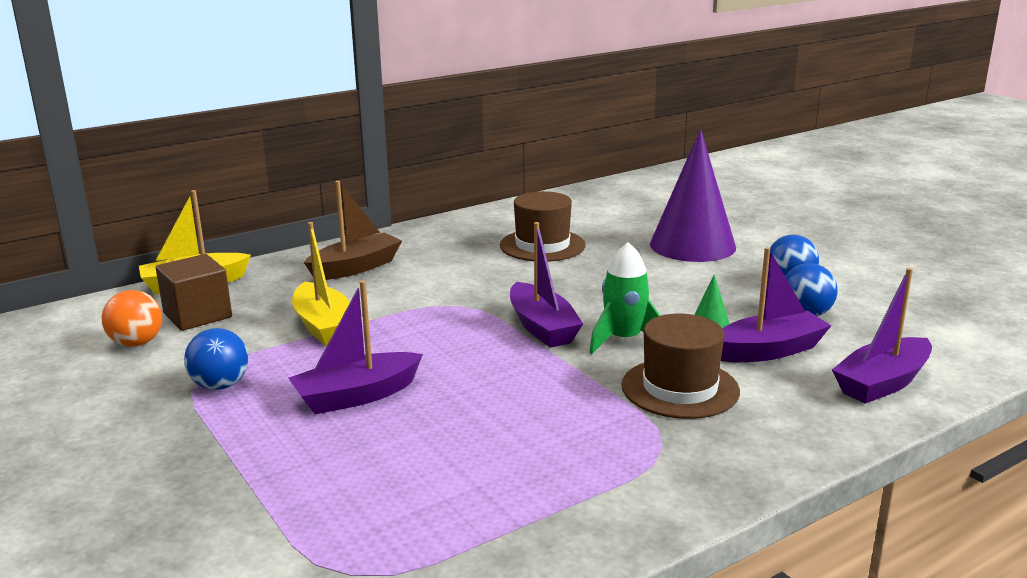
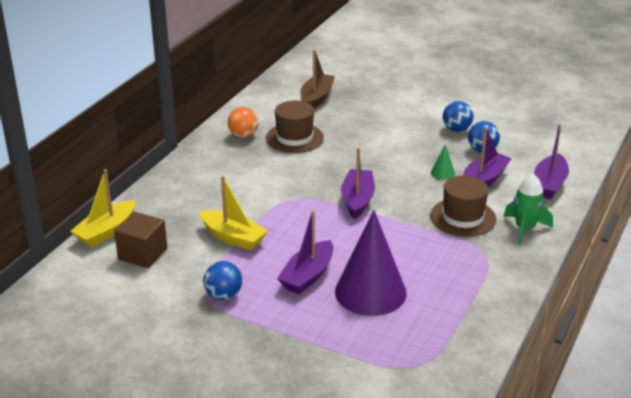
camera: 30 degrees left, 10 degrees up
(136, 343) = (132, 285): orange ball -> orange ball (243, 135)
(355, 268) = (198, 188): brown boat -> brown boat (316, 98)
(542, 328) = (357, 200): purple boat -> purple boat turned 120 degrees counterclockwise
(624, 340) = (408, 195): green rocket -> green rocket (525, 229)
(692, 245) = (381, 114): purple cone -> purple cone (370, 292)

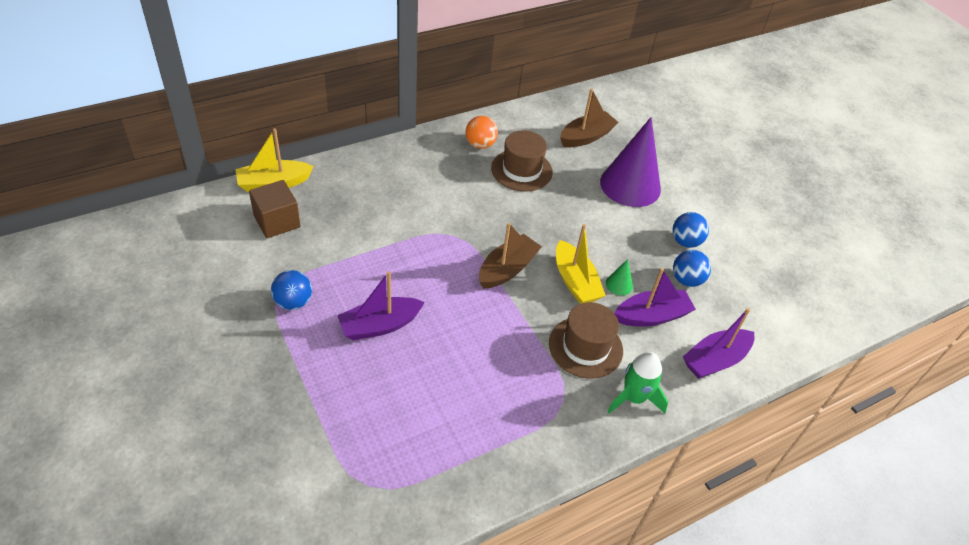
camera: 30 degrees right, 15 degrees up
(233, 237) = (362, 247): yellow boat -> yellow boat (575, 282)
(357, 200) = (507, 269): purple boat -> brown boat
(370, 292) = (414, 377): purple cone -> purple cone (630, 185)

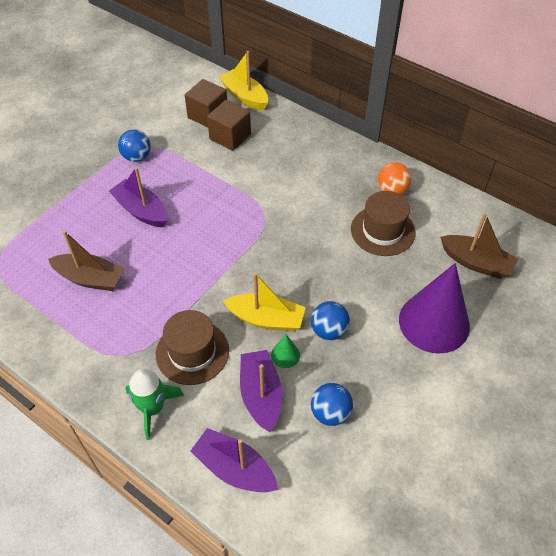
camera: 70 degrees right, 5 degrees up
(325, 217) = (230, 137): none -> brown cube
(507, 269) = (249, 265): brown boat -> brown boat (90, 278)
(575, 282) = (266, 319): yellow boat -> yellow boat turned 120 degrees counterclockwise
(652, 316) = (261, 395): purple boat -> purple boat turned 150 degrees counterclockwise
(685, 241) = (386, 397): blue ball -> blue ball (329, 330)

